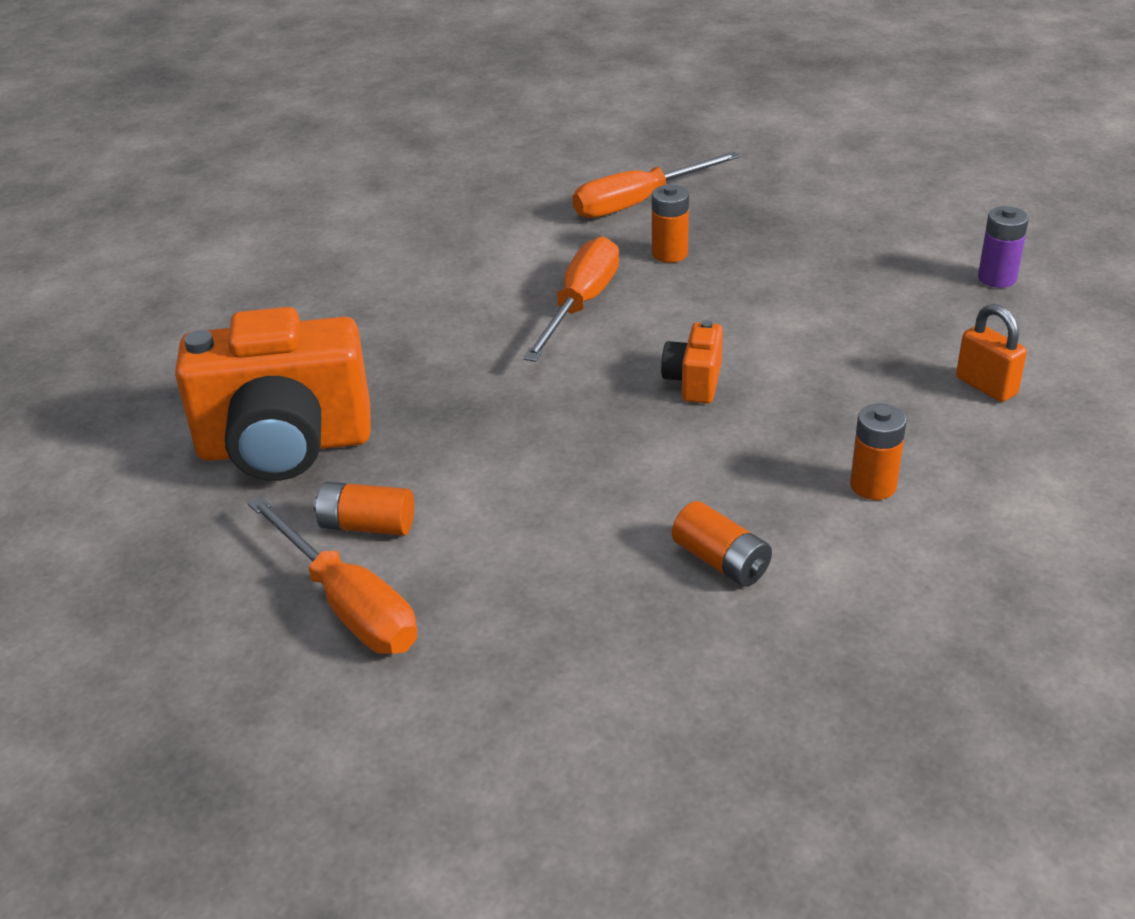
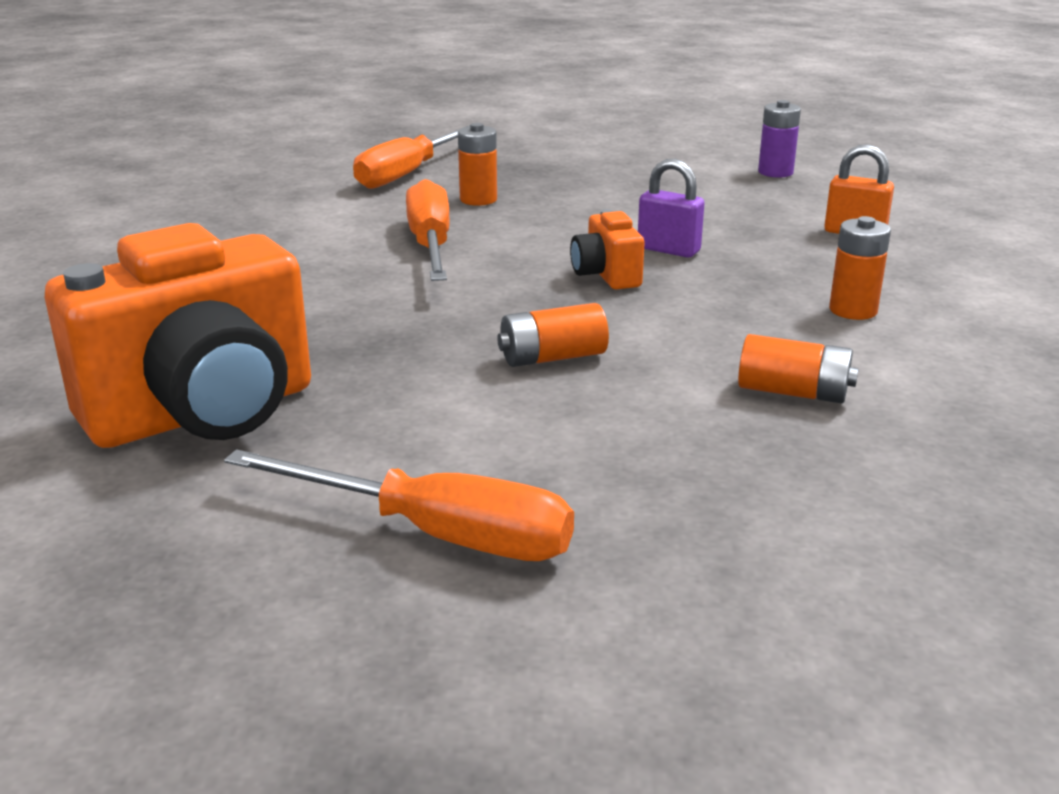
camera: 30 degrees left, 10 degrees down
(367, 525) = (382, 457): orange battery -> orange battery (552, 357)
(780, 363) = (668, 250): none -> purple padlock

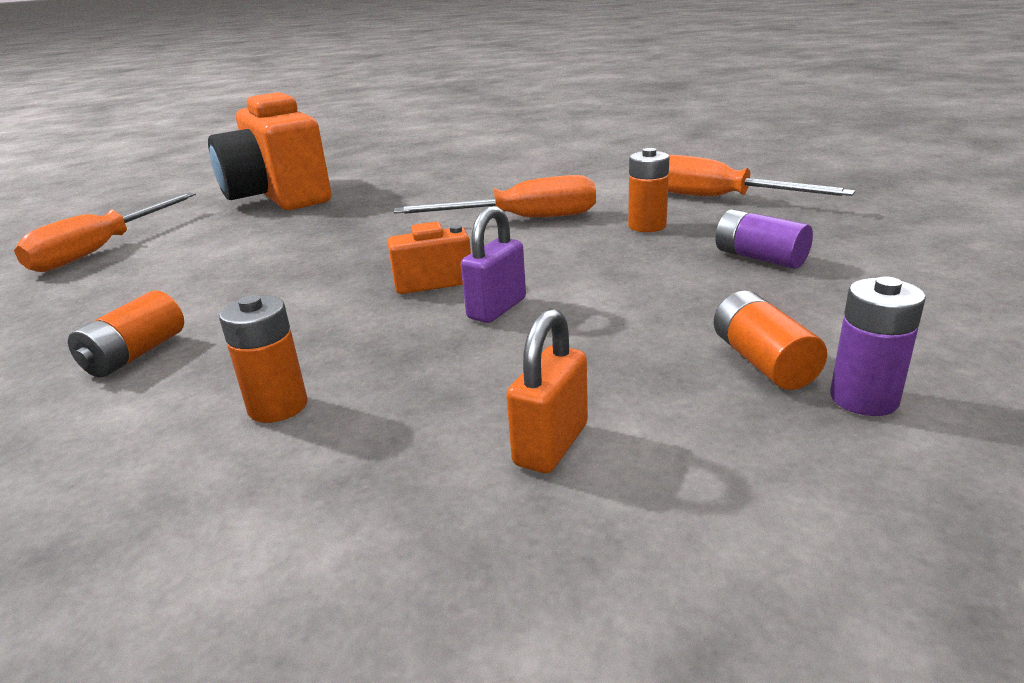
camera: 95 degrees right, 0 degrees up
(552, 357) = (280, 266): orange battery -> orange battery (763, 362)
(568, 173) = (759, 258): none -> purple battery

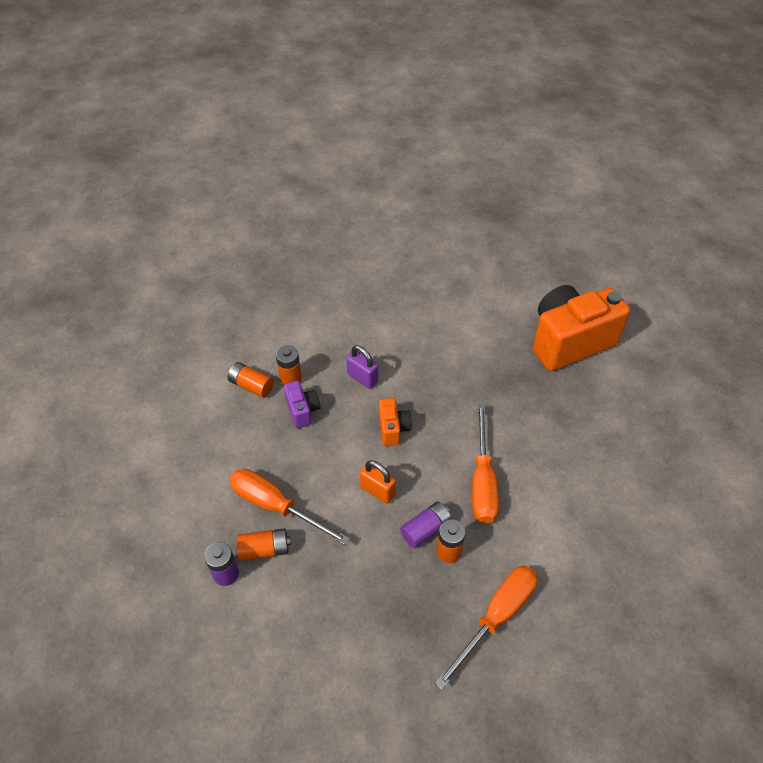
camera: 95 degrees right, 25 degrees up
(101, 250) = (485, 276): orange screwdriver -> orange screwdriver (276, 506)
(135, 354) = (349, 325): orange battery -> orange battery (251, 385)
(384, 375) = (302, 410): none -> purple camera
(497, 308) = (350, 454): purple padlock -> purple padlock (362, 378)
(551, 444) = (236, 461): orange padlock -> orange padlock (377, 491)
(759, 258) = (376, 596): purple battery -> purple battery (426, 529)

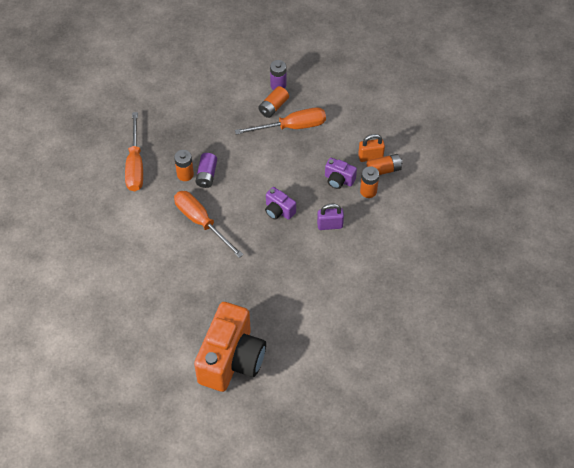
camera: 135 degrees right, 5 degrees up
(377, 491) = (250, 173): orange padlock -> orange padlock (370, 157)
(393, 429) = (279, 211): orange camera -> purple camera

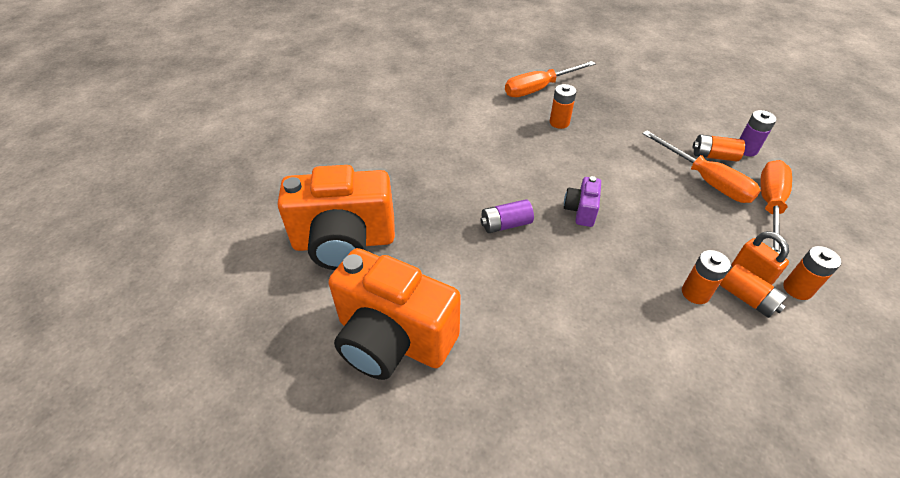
camera: 65 degrees right, 10 degrees down
(201, 222) = (511, 154): orange screwdriver -> orange screwdriver (769, 205)
(206, 175) = (573, 137): purple battery -> purple battery (505, 224)
(323, 356) = (393, 339): none -> orange camera
(330, 225) = (604, 269): purple padlock -> none
(339, 180) = (680, 253): purple camera -> none
(390, 143) = (797, 289): none -> orange battery

